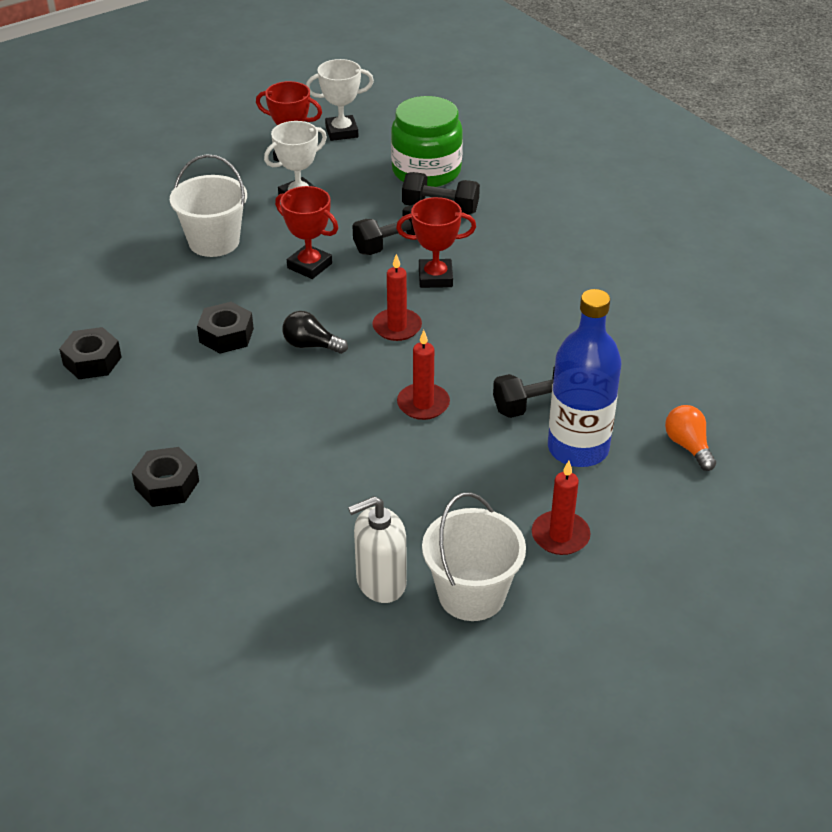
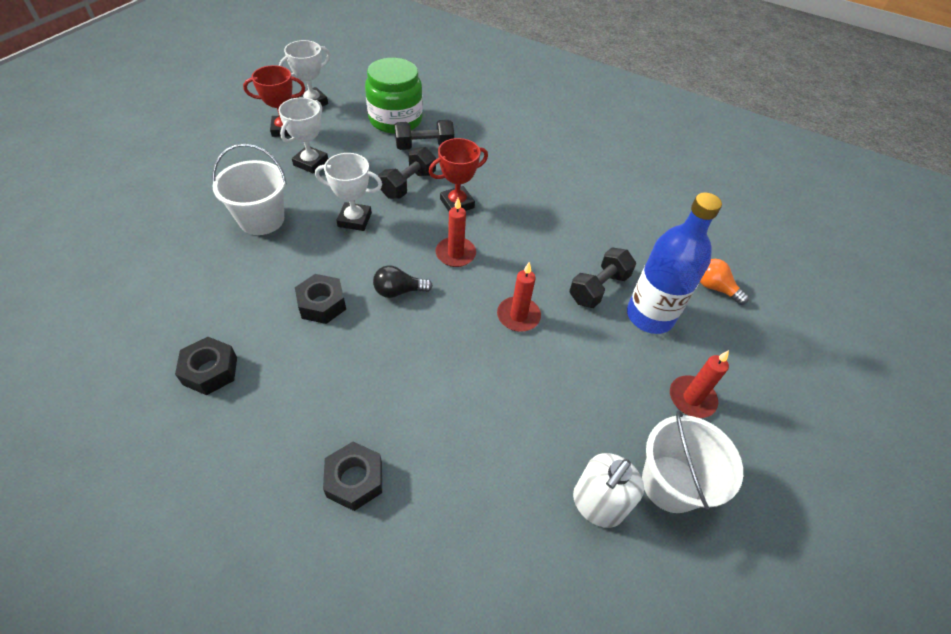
camera: 30 degrees left, 10 degrees up
(309, 266) = (354, 220): red trophy -> white trophy

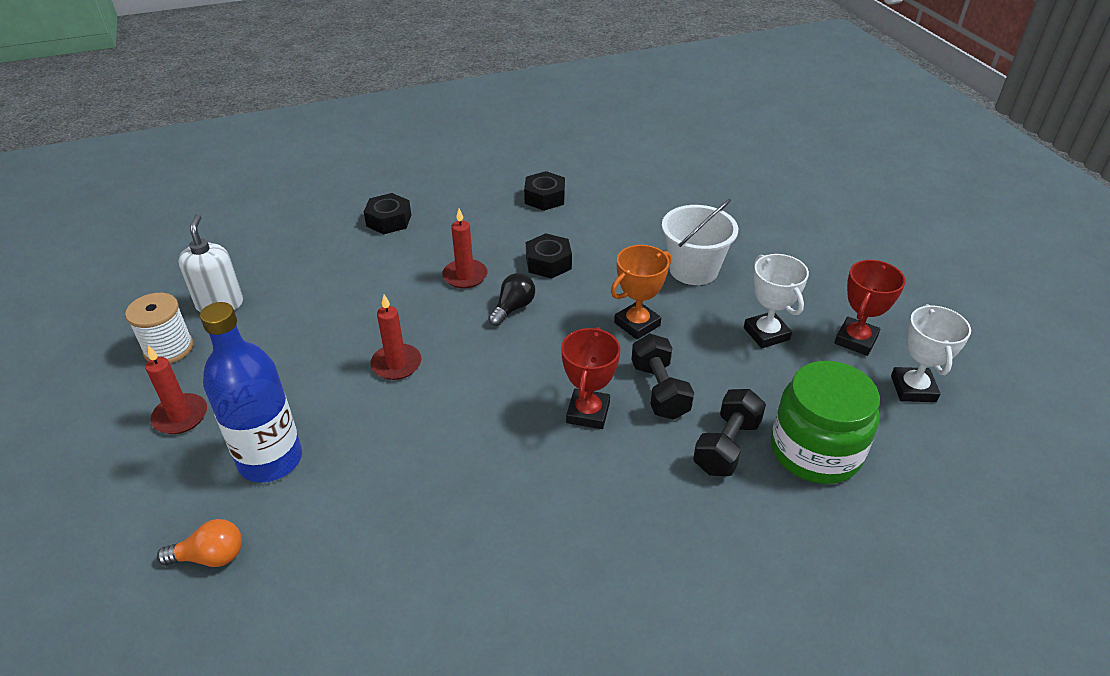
camera: 135 degrees right, 10 degrees down
(354, 220) = (637, 324): white trophy -> orange trophy
(455, 254) = (515, 367): red candle -> red candle (465, 276)
(598, 288) = (347, 446): black dumbbell -> none
(671, 483) = (169, 348): white bucket -> white spool

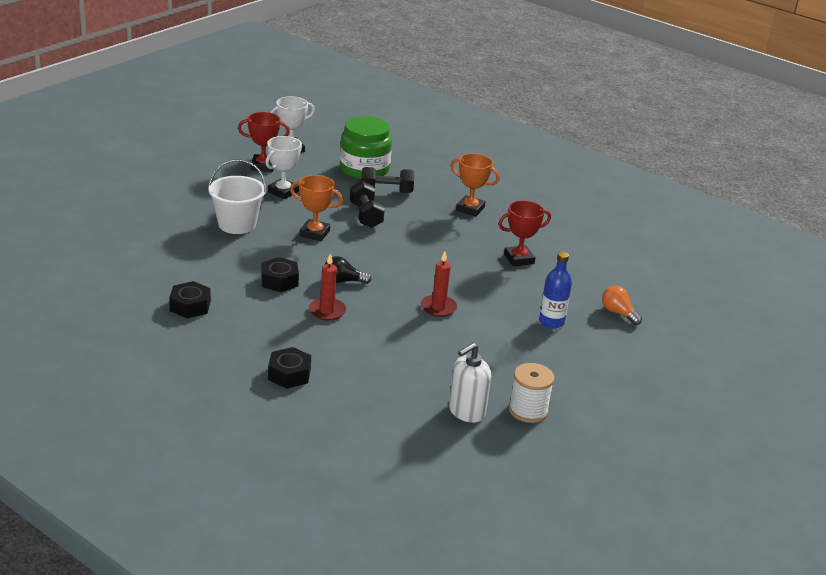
camera: 125 degrees left, 10 degrees down
(180, 416) = (566, 371): red candle -> none
(270, 460) = (551, 322): blue bottle -> blue bottle, size x0.62
(588, 413) = (406, 233): red trophy -> red trophy (519, 259)
(619, 532) = (470, 209): none -> orange trophy
(659, 390) = (365, 216): black dumbbell -> black dumbbell turned 60 degrees counterclockwise

